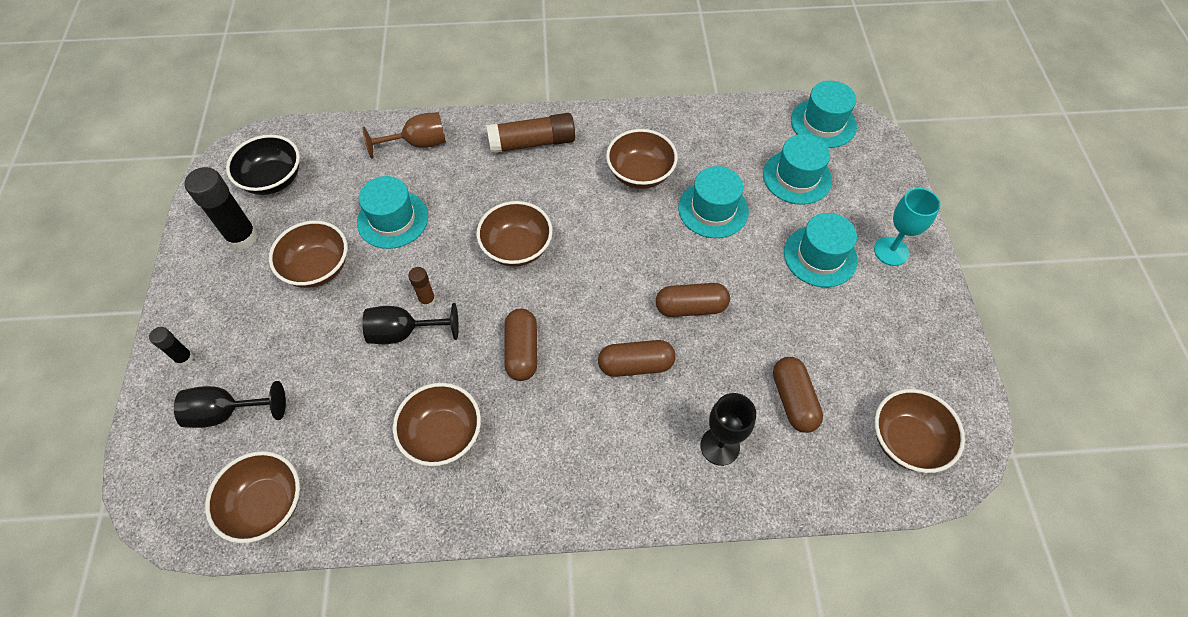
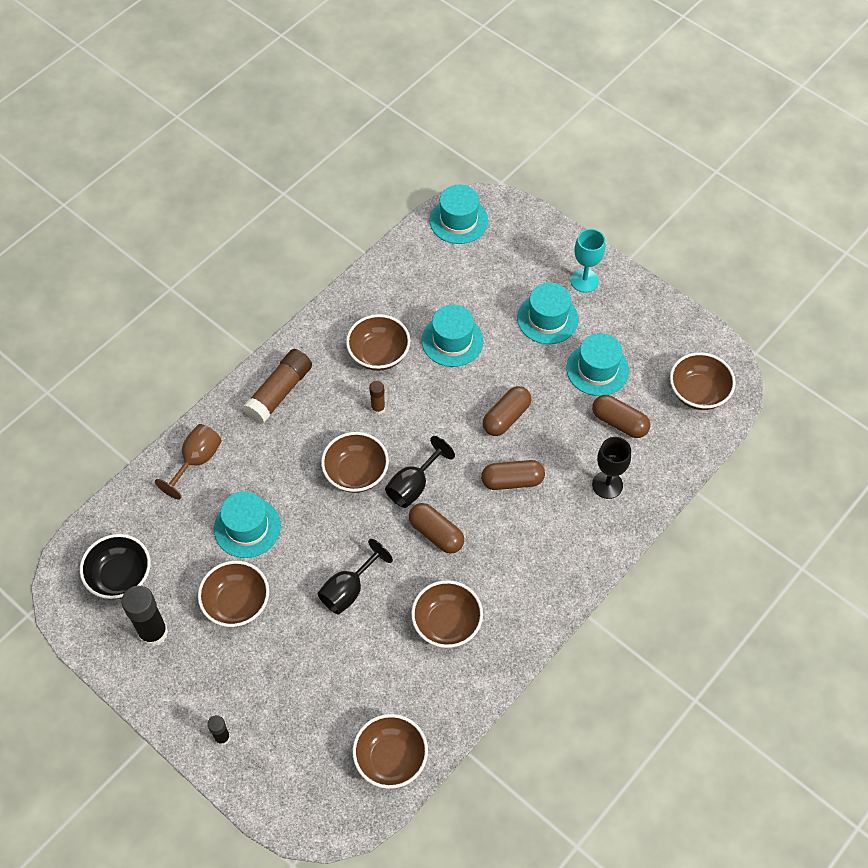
camera: 45 degrees left, 0 degrees up
(227, 412) = (296, 738): black goblet -> black goblet (413, 485)
(427, 300) = (338, 557): brown glue stick -> brown glue stick (378, 408)
(636, 365) = (512, 481): brown capsule -> brown capsule turned 45 degrees clockwise
(797, 177) = (481, 274): turquoise hat -> turquoise hat (597, 369)

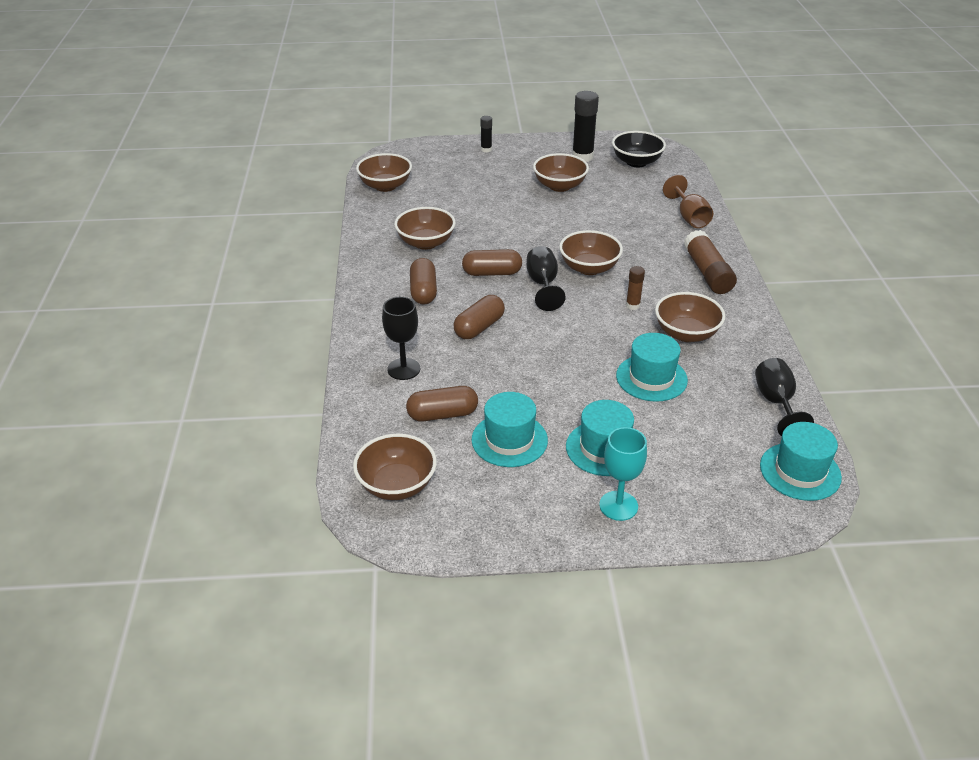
camera: 135 degrees right, 20 degrees down
(247, 527) = (608, 211): turquoise hat -> none
(348, 590) = (507, 223): black goblet -> black goblet (776, 402)
(506, 417) = (536, 359): brown capsule -> brown capsule (423, 291)

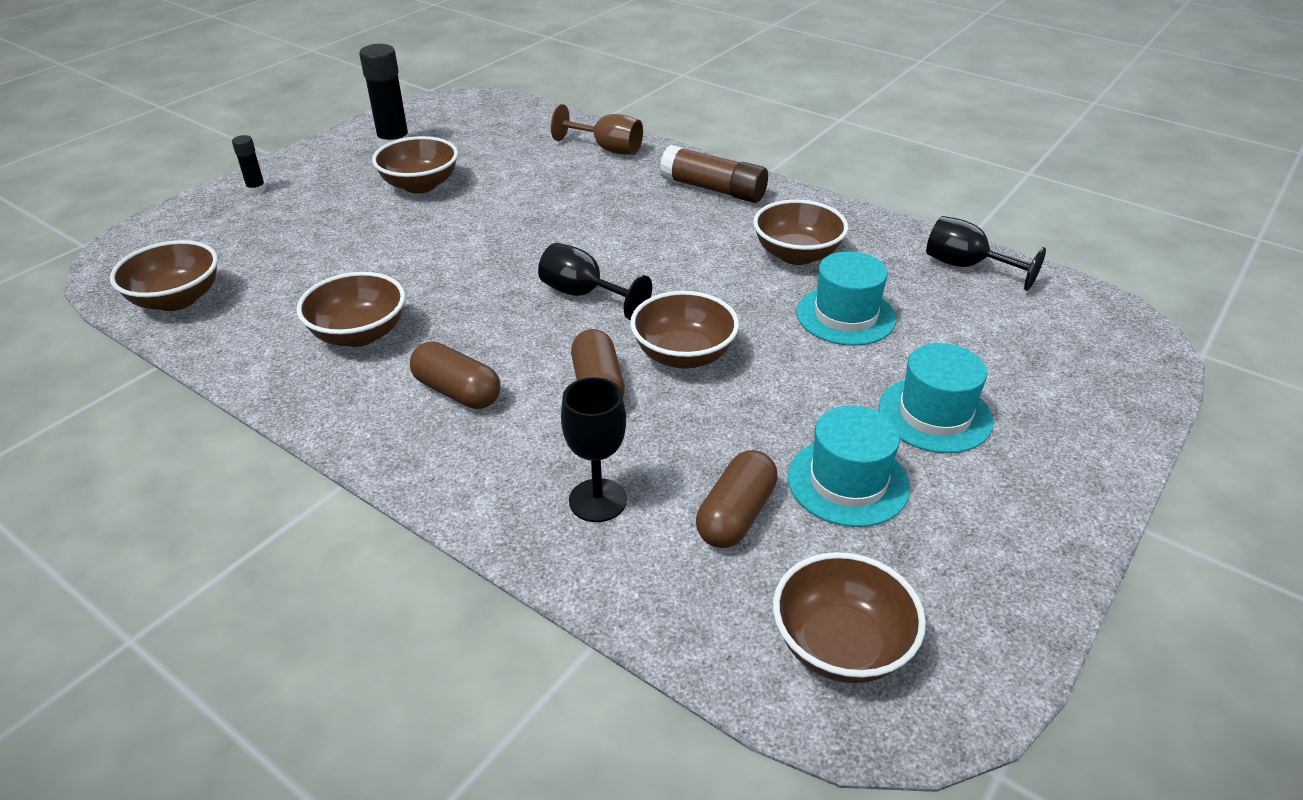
camera: 50 degrees left, 0 degrees up
(492, 273) = (505, 318): brown capsule -> none
(589, 268) = (600, 249): brown bowl -> brown bowl (683, 355)
(618, 506) = (1046, 459): turquoise goblet -> none
(633, 305) = (706, 259): brown glue stick -> none
(636, 162) = (463, 123): black bowl -> none
(800, 471) = (1084, 311): turquoise hat -> none

